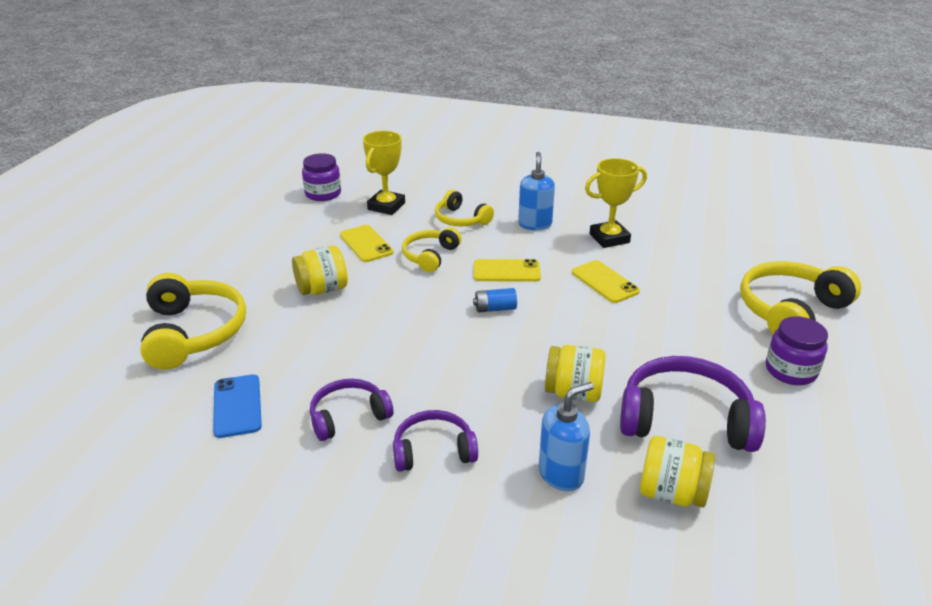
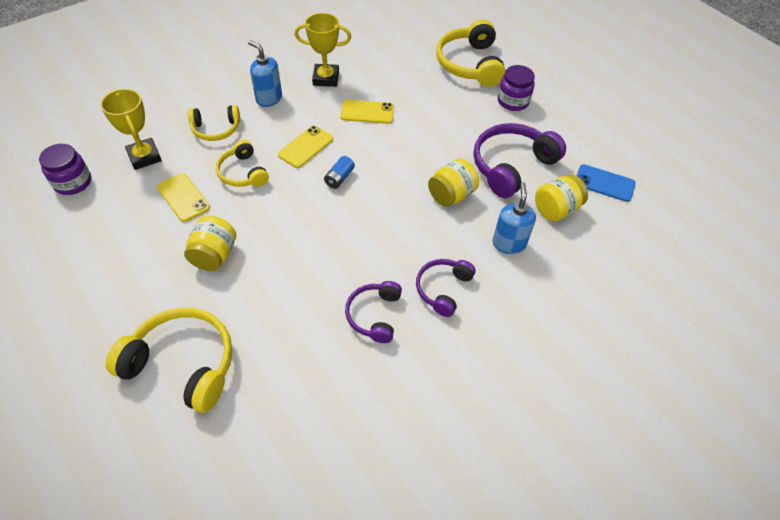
camera: 55 degrees left, 20 degrees up
(237, 406) = (304, 374): blue phone -> blue phone (604, 183)
(366, 244) = (183, 197): yellow phone -> yellow phone turned 45 degrees clockwise
(609, 238) = (326, 78): yellow trophy -> yellow trophy turned 75 degrees clockwise

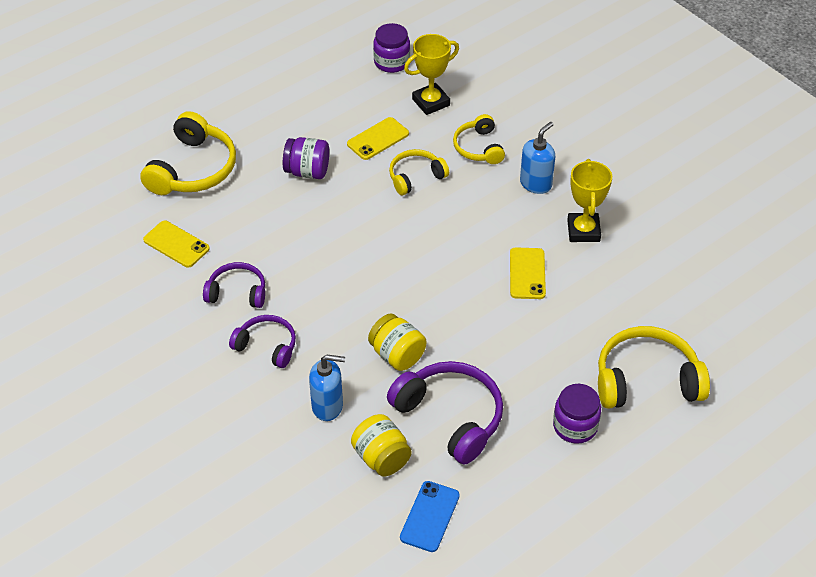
camera: 90 degrees right, 5 degrees down
(214, 255) = (307, 171): yellow jar -> purple jar
(306, 147) = (460, 223): yellow phone -> yellow phone (176, 244)
(339, 178) = (415, 255): blue battery -> none

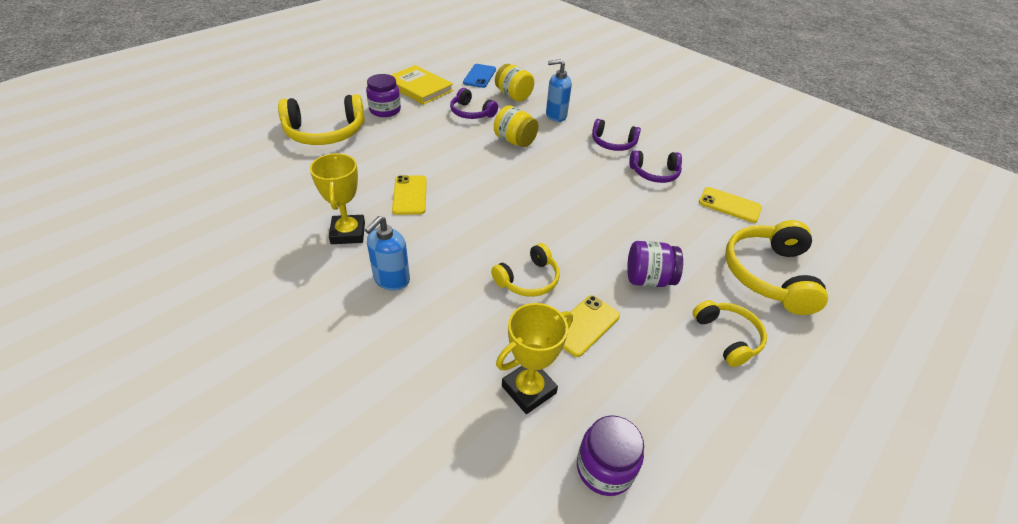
camera: 170 degrees right, 5 degrees down
(450, 417) = (471, 113): purple headphones -> purple headphones, size x0.60
(478, 147) = (458, 321): yellow headphones -> yellow headphones (727, 337)
(529, 484) = (419, 87): none -> yellow book

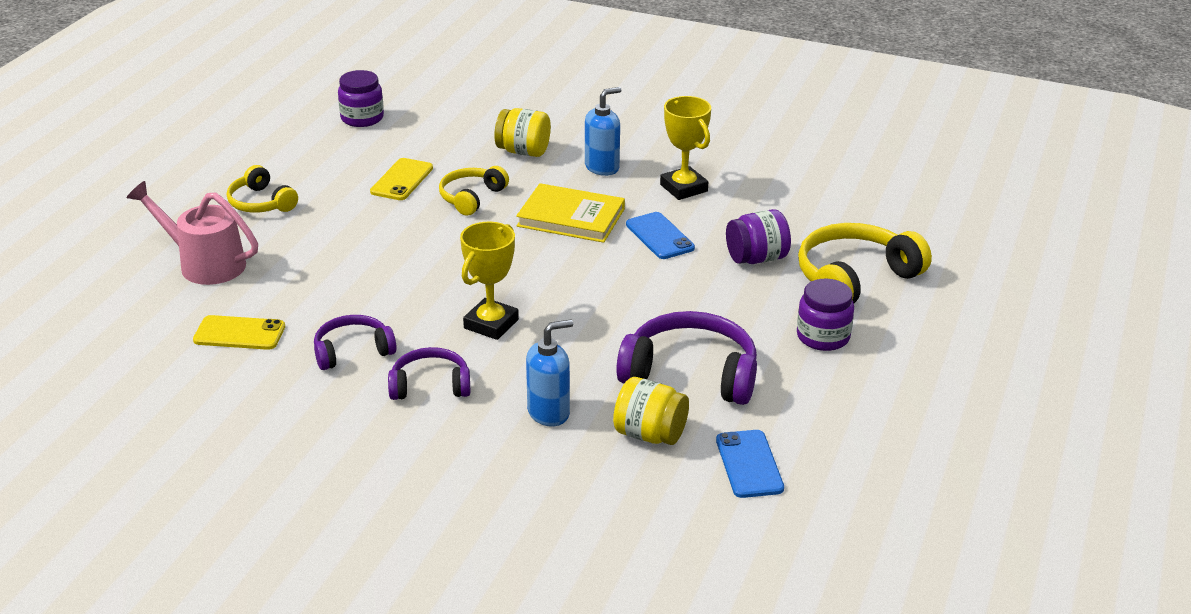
camera: 160 degrees right, 10 degrees down
(391, 279) = (602, 167): blue soap dispenser -> blue soap dispenser turned 45 degrees clockwise
(410, 195) = (659, 236): yellow phone -> blue phone
(419, 87) = (824, 398): yellow book -> yellow book (571, 217)
(471, 113) = (691, 374): purple headphones -> purple headphones, size x1.68
(514, 141) = (586, 343): yellow jar -> yellow jar (523, 151)
(528, 389) = (434, 137): yellow trophy -> yellow trophy (491, 324)
(648, 279) = (345, 227): purple jar -> purple jar (756, 258)
(768, 275) = (204, 264): yellow headphones -> pink watering can

